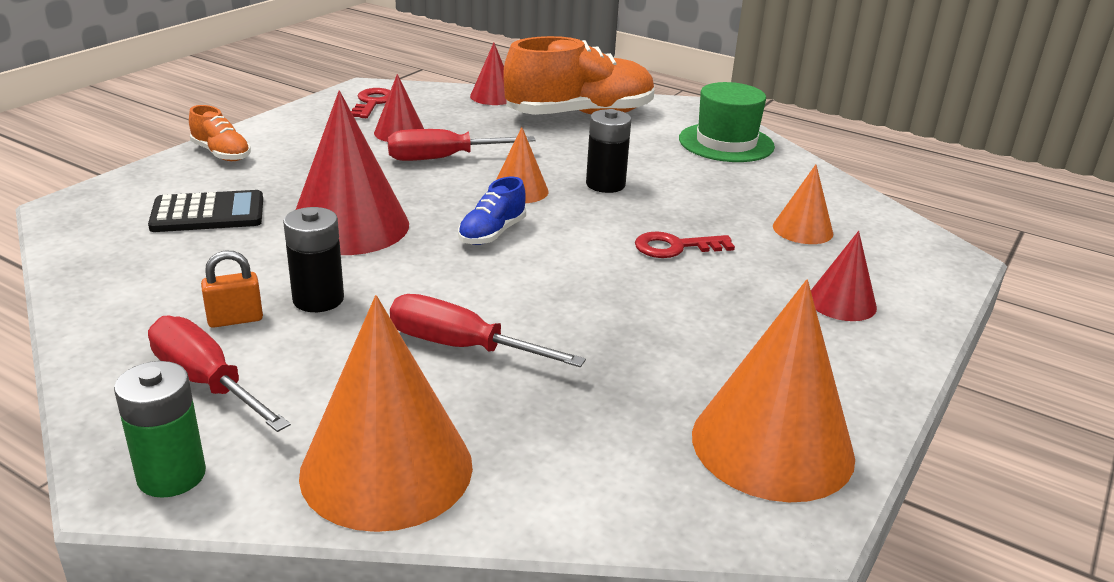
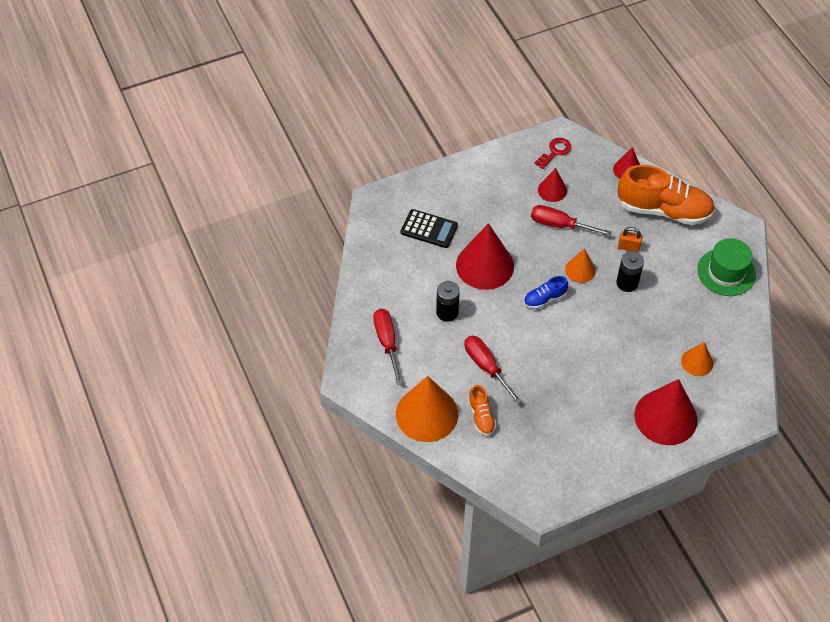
camera: 35 degrees right, 25 degrees up
(171, 475) = (360, 383): green battery -> none
(221, 154) = (455, 177): orange shoe -> orange shoe (481, 416)
(235, 319) = (411, 311): orange padlock -> orange padlock (628, 247)
(675, 247) = (622, 346): red key -> none
(772, 445) = (564, 471): orange cone -> none
(841, 302) = (665, 417): red cone -> red cone, size x1.91

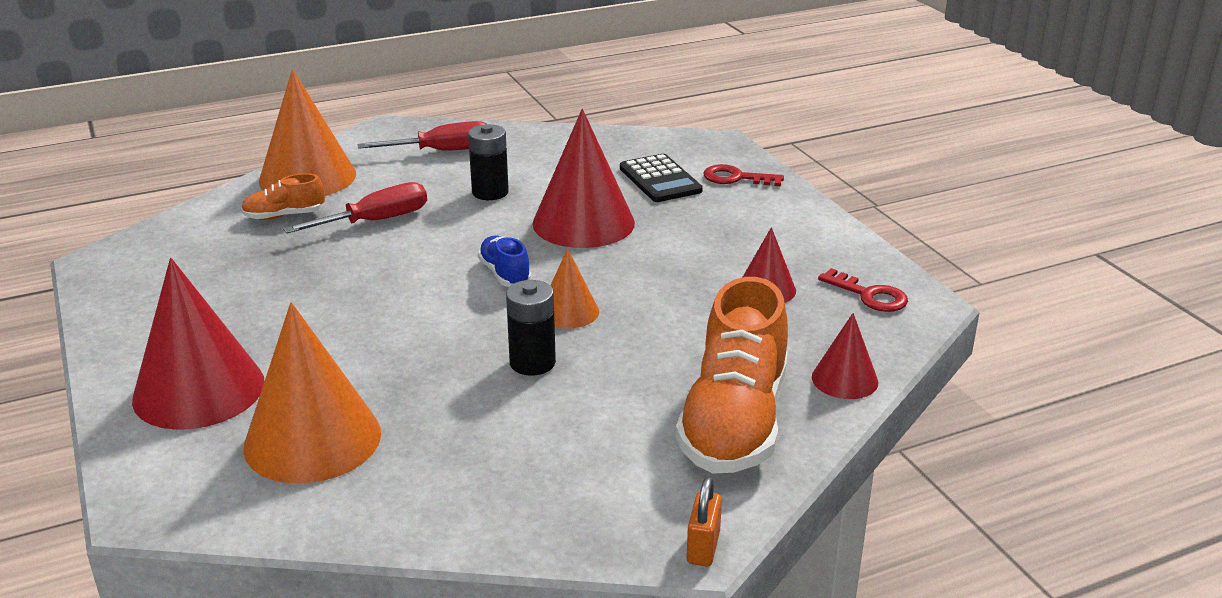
camera: 90 degrees right, 25 degrees down
(426, 193) = (736, 178): none -> red key
(429, 229) = (660, 180): black calculator -> black calculator turned 45 degrees counterclockwise
(560, 225) = (678, 294): red screwdriver -> none
(628, 247) = (625, 369): orange padlock -> orange padlock (703, 548)
(697, 362) = (312, 439): orange cone -> orange cone, size x1.91
(726, 272) = (551, 503): green hat -> none

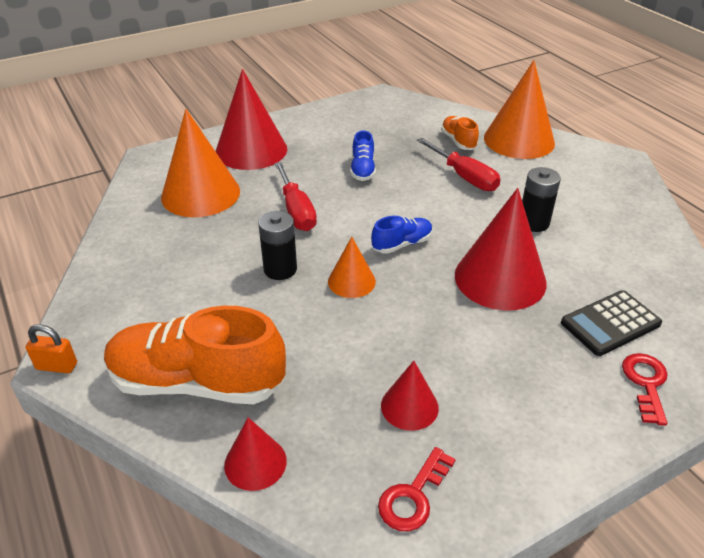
camera: 85 degrees right, 10 degrees up
(318, 291) = (363, 169): none -> blue shoe
(443, 151) = (596, 191): red screwdriver -> red screwdriver (296, 211)

